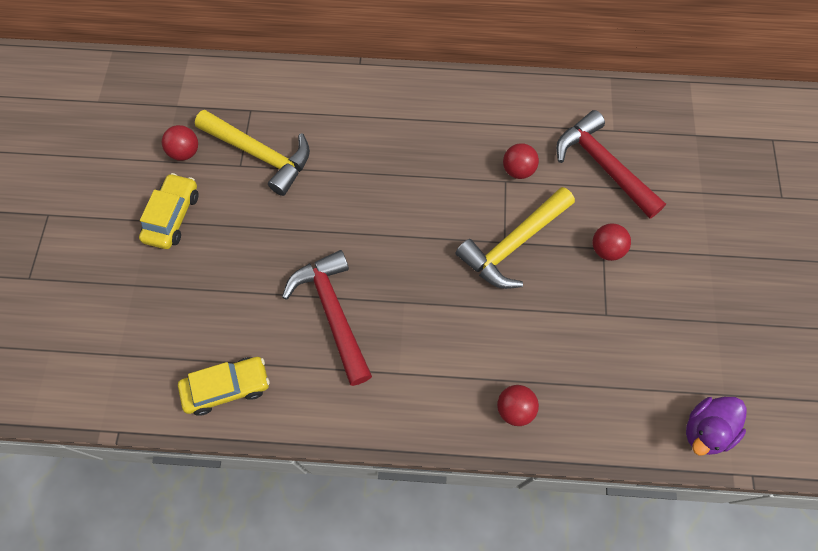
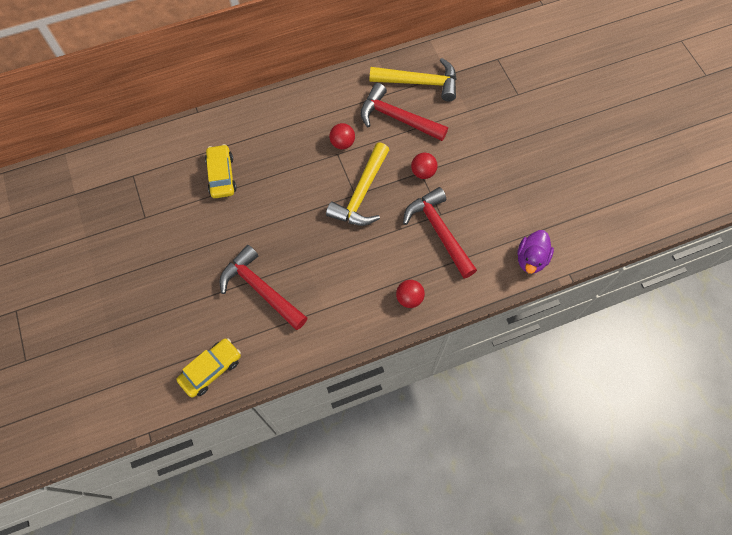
camera: 25 degrees left, 0 degrees up
(172, 216) = (112, 273): yellow car -> yellow car (221, 176)
(185, 152) = (98, 224): red ball -> none
(261, 155) = (156, 204): yellow hammer -> yellow hammer (420, 83)
(594, 336) = (439, 231): none -> red hammer

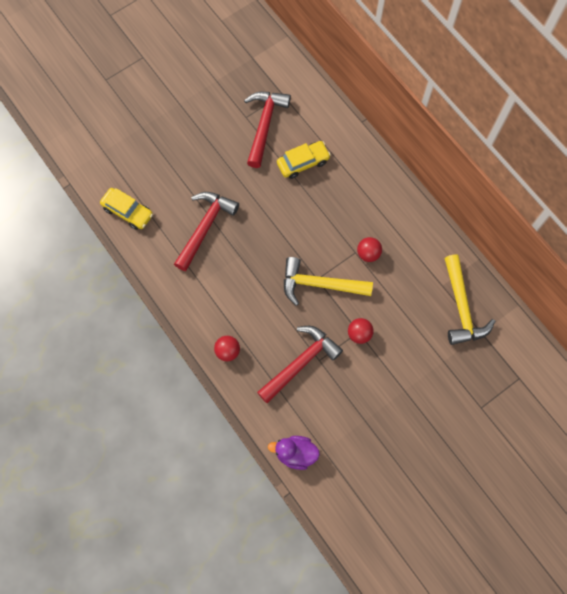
camera: 75 degrees right, 5 degrees up
(397, 118) = (412, 295): red hammer -> red hammer (264, 125)

